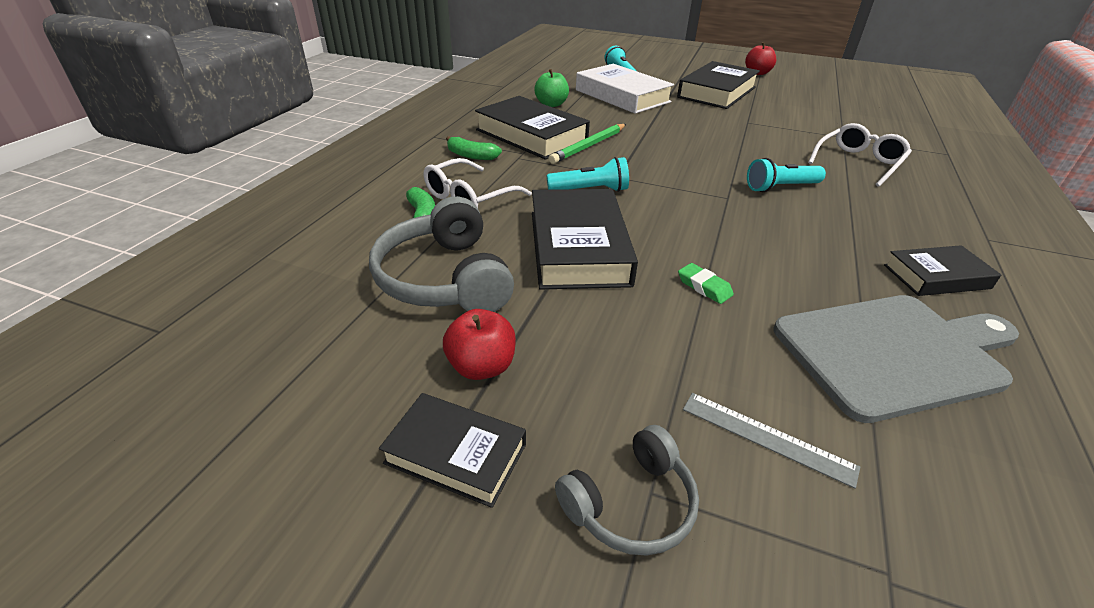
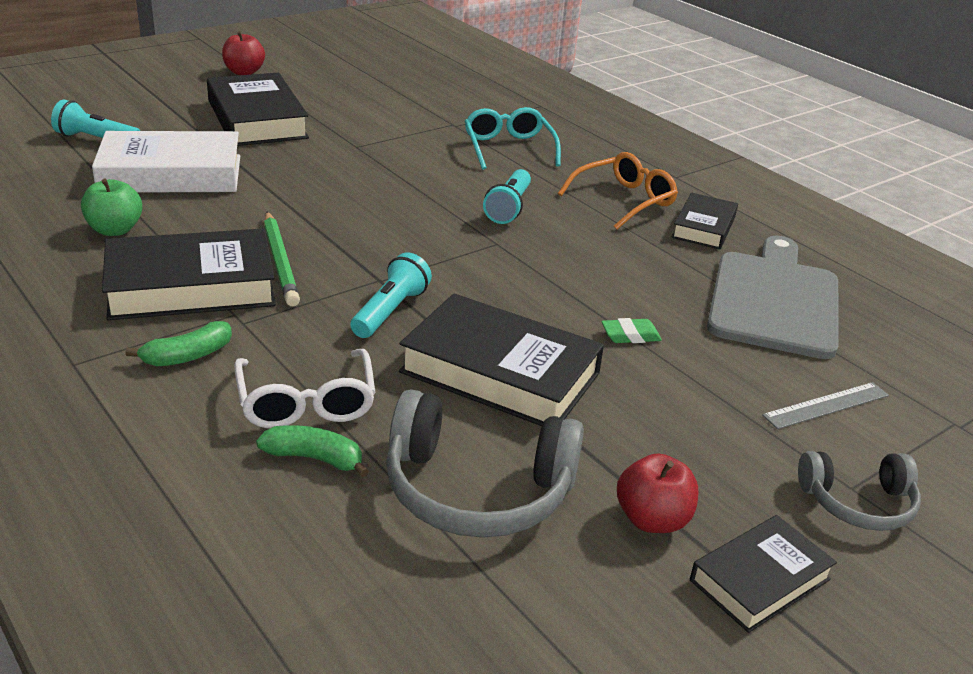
camera: 60 degrees left, 5 degrees down
(631, 504) = (858, 503): grey headphones -> grey headphones turned 90 degrees clockwise
(858, 162) = (508, 148): white glasses -> turquoise glasses
(892, 227) = (624, 200): none -> orange glasses

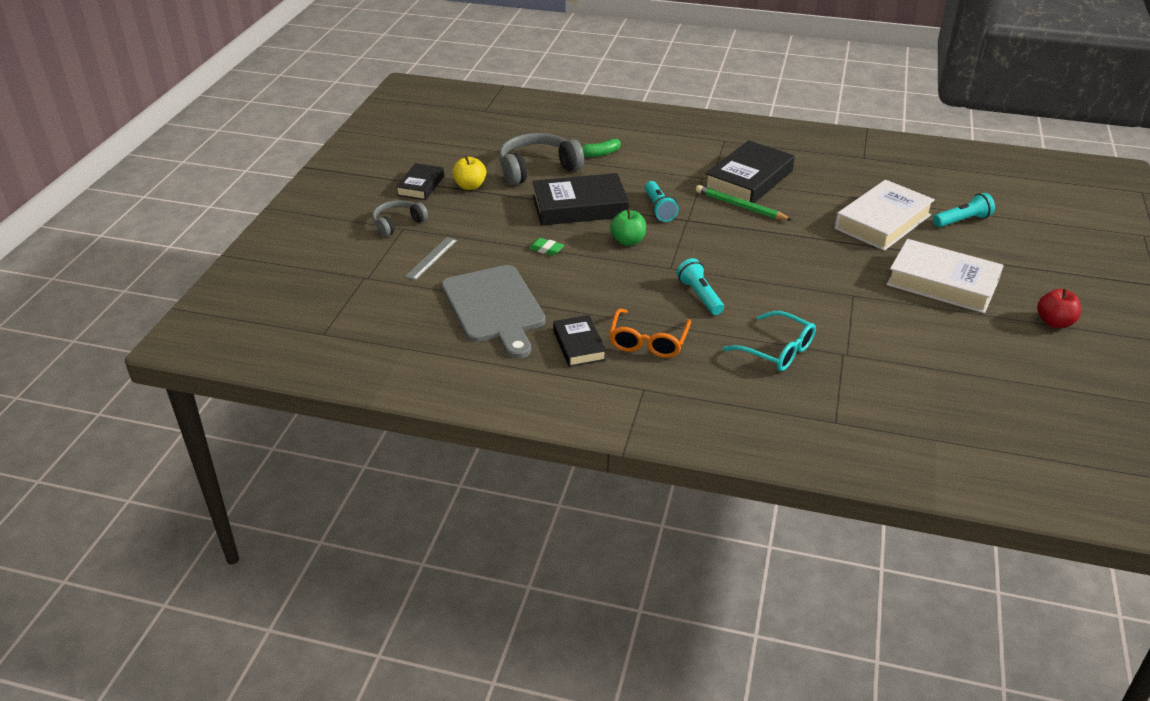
camera: 145 degrees right, 5 degrees up
(115, 230) = (830, 184): green apple -> green apple (628, 241)
(187, 356) = (696, 159): green banana -> none
(257, 119) = (942, 283): black book -> white book
(306, 402) = (630, 165): white glasses -> none
(630, 335) = (546, 249): green eraser -> green eraser turned 75 degrees clockwise
(652, 519) = (470, 186): red apple -> yellow apple

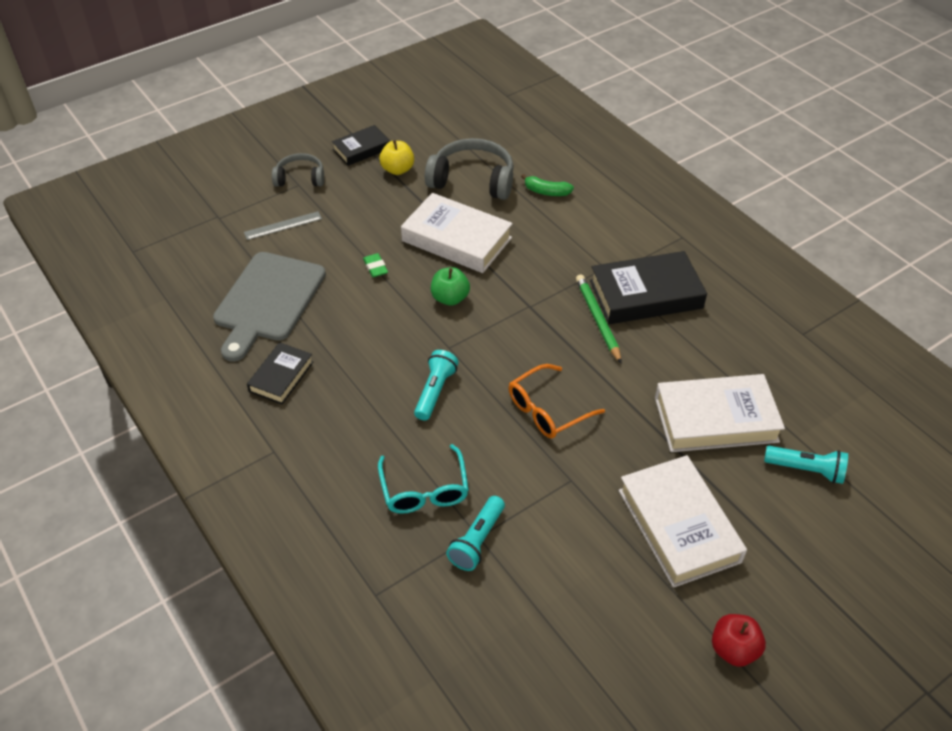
camera: 40 degrees right, 10 degrees up
(579, 207) = (456, 239): black book -> white book
(648, 342) = (335, 409): orange glasses -> orange glasses (547, 410)
(659, 209) = (520, 280): turquoise flashlight -> turquoise flashlight (477, 541)

